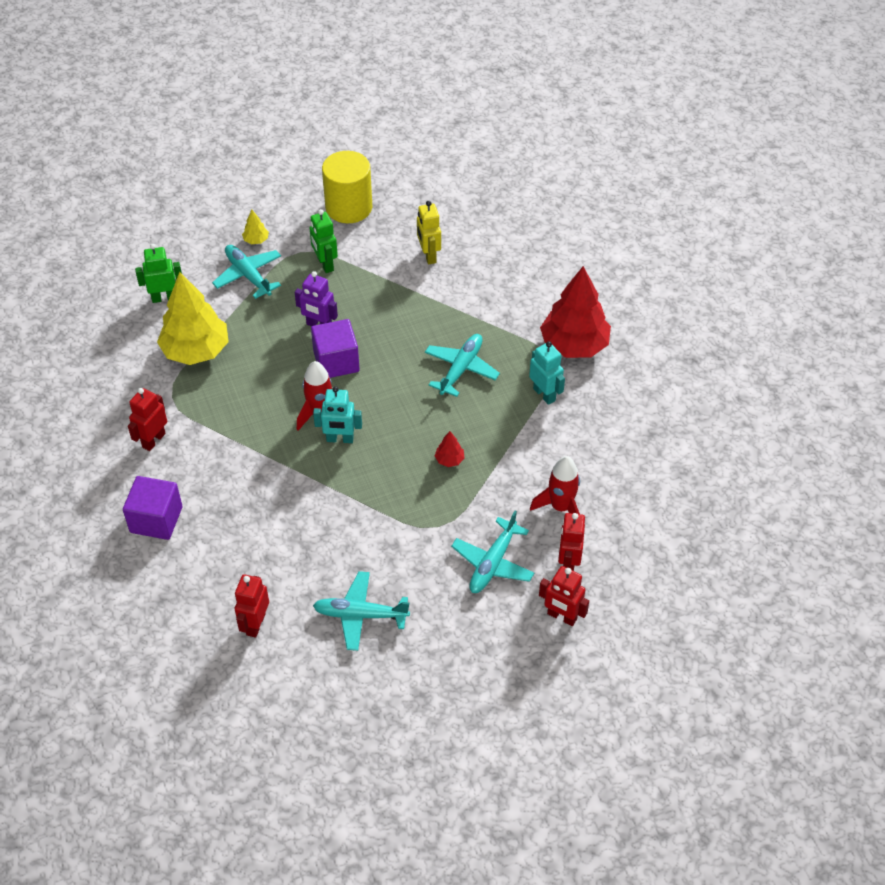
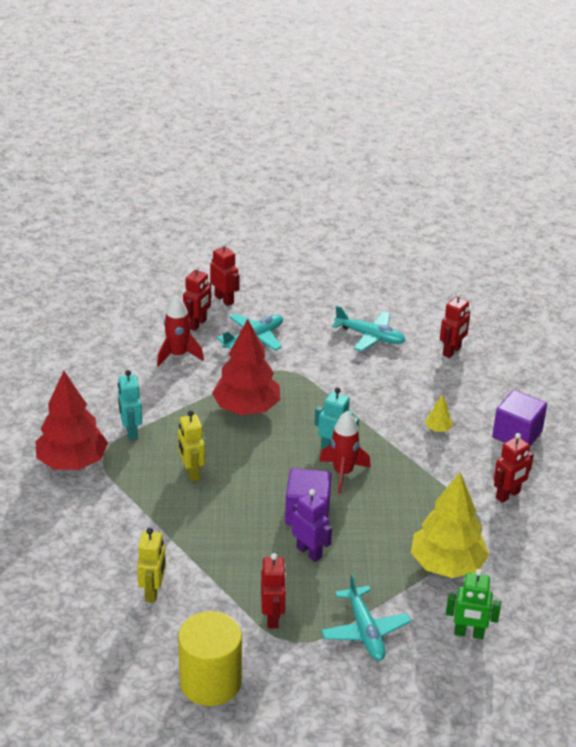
camera: 160 degrees left, 15 degrees down
(256, 240) = (340, 673): yellow tree -> yellow tree (438, 429)
(325, 264) = (272, 617): green robot -> red robot
(449, 460) = (246, 408): red tree -> red tree, size x2.49
(461, 369) = (191, 472): turquoise plane -> yellow robot

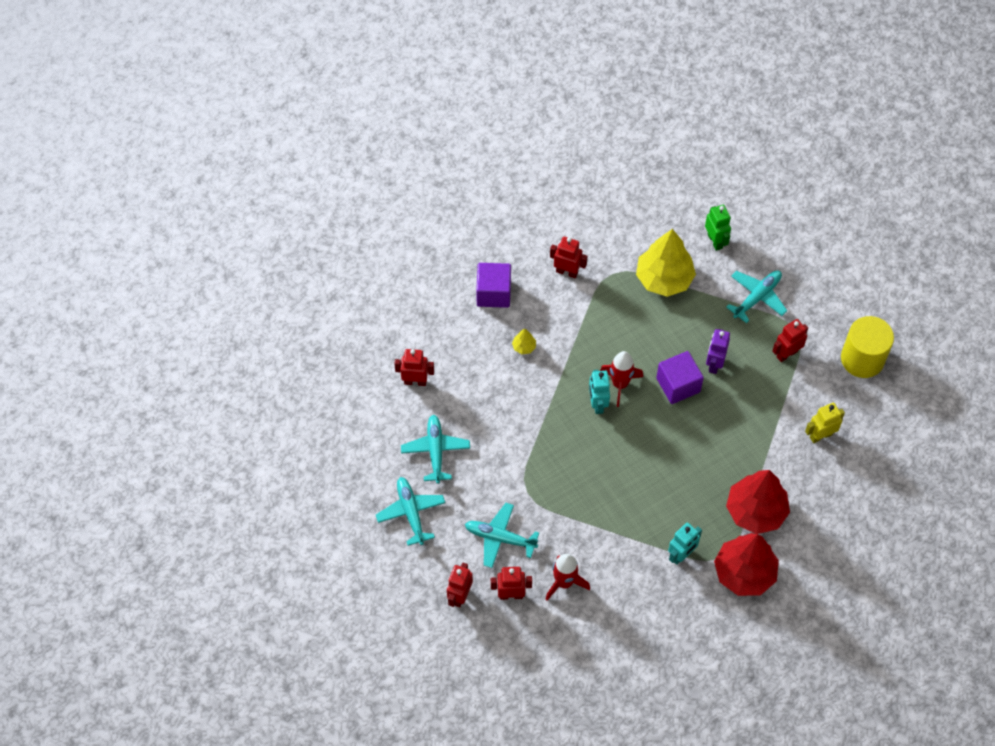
camera: 120 degrees left, 25 degrees up
(191, 472) = (694, 483): yellow robot -> none
(246, 408) = (594, 490): red tree -> red tree (756, 511)
(323, 303) = (411, 512): none -> turquoise plane

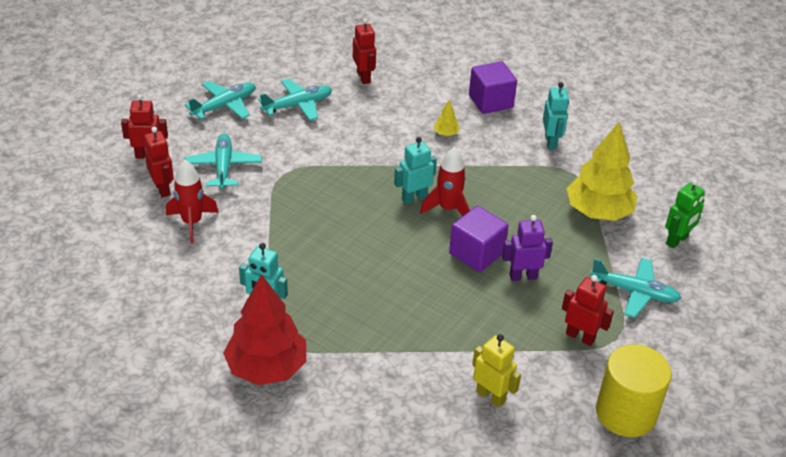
camera: 65 degrees right, 20 degrees down
(567, 272) = (551, 142): red robot -> turquoise robot
(756, 511) = (353, 358): red tree -> none

